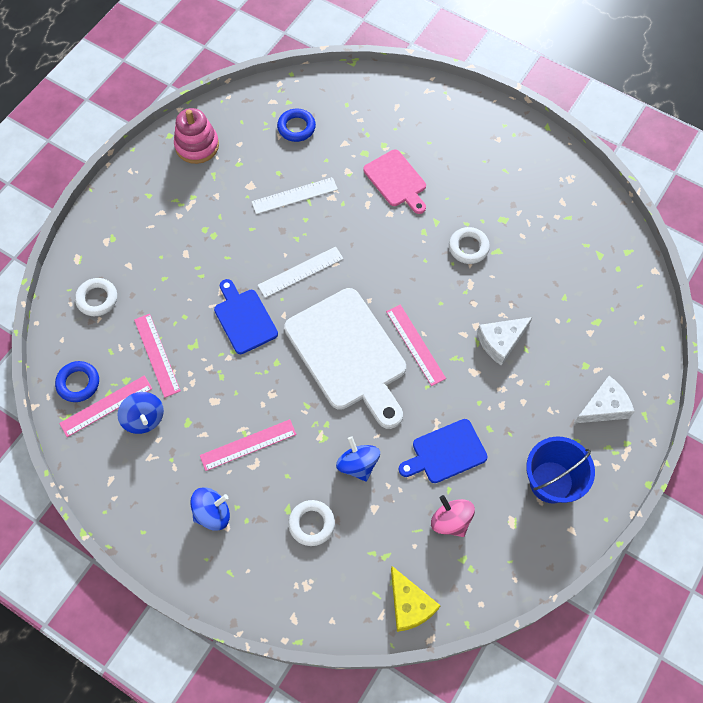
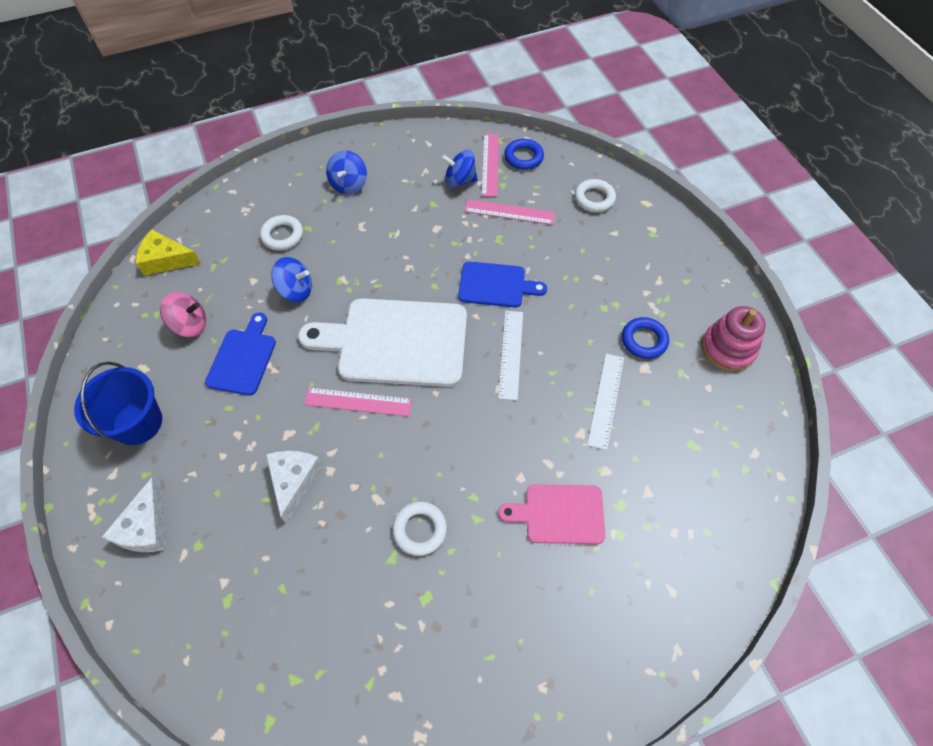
camera: 125 degrees right, 5 degrees down
(248, 444) = (380, 230): pink ruler -> none
(296, 127) = (700, 455): blue ring -> blue ring (644, 340)

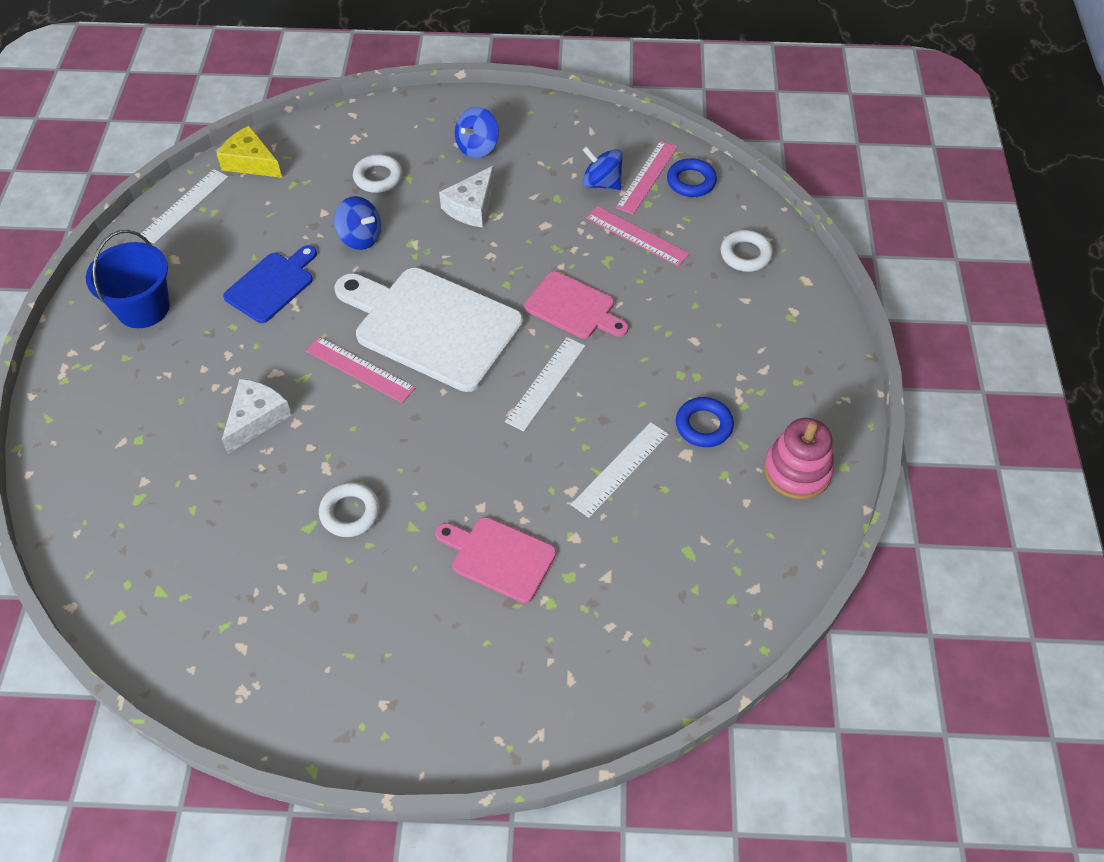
camera: 25 degrees right, 5 degrees down
(127, 318) = (185, 206): none -> white ruler
(146, 527) = (102, 404): white cheese -> white cheese (471, 207)
(190, 325) = (239, 234): pink spinning top -> none
(496, 285) = (573, 307): blue cutting board -> pink cutting board

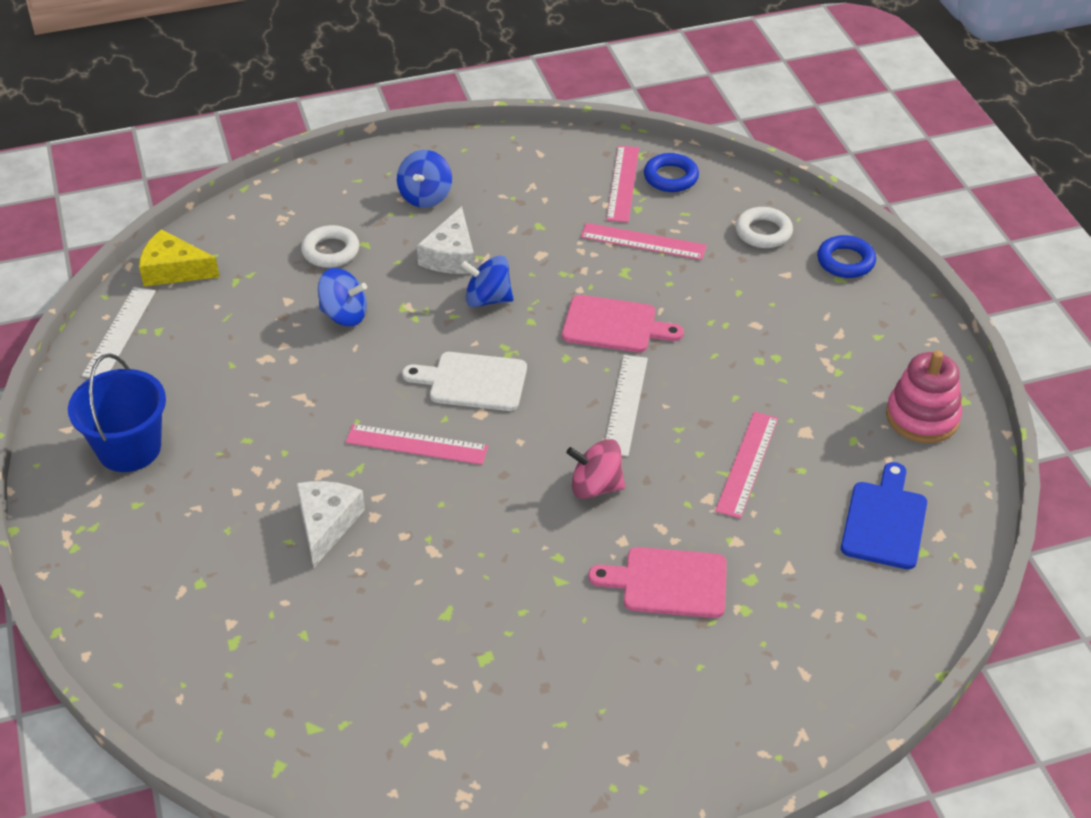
camera: 20 degrees left, 10 degrees down
(272, 285) = (269, 387): blue cutting board -> blue cutting board (885, 521)
(350, 513) = (484, 586): white ring -> none
(432, 326) = (472, 381): white cutting board -> white cutting board, size x0.55
(483, 451) = (595, 487): none -> pink spinning top
(601, 183) = (578, 200): blue spinning top -> blue spinning top (487, 299)
(620, 469) = (747, 464): white ruler -> pink ruler
(703, 425) = (808, 400): blue ring -> blue ring (845, 261)

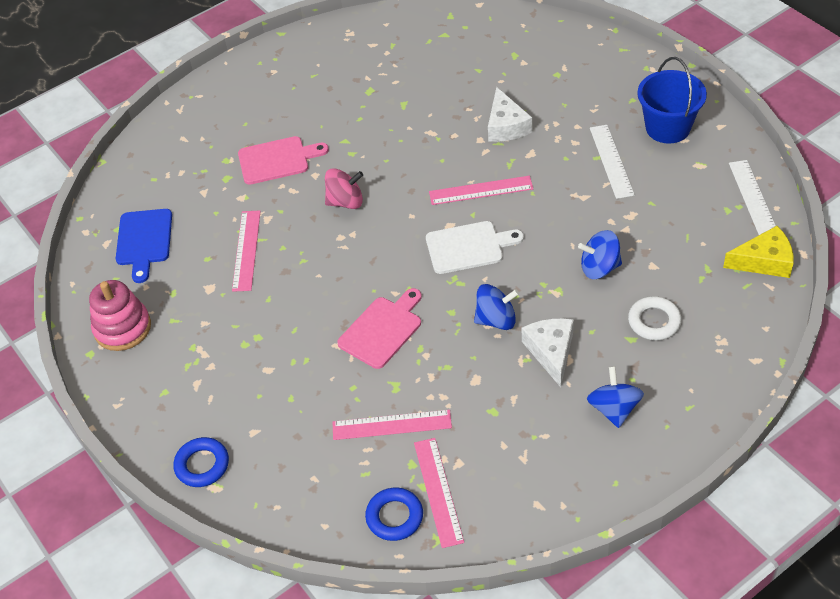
camera: 165 degrees right, 5 degrees up
(614, 325) = (382, 330): pink cutting board -> pink cutting board turned 135 degrees clockwise
(626, 404) = (348, 266): white ruler -> white ruler (611, 161)
(763, 232) = (285, 475): white ring -> none

